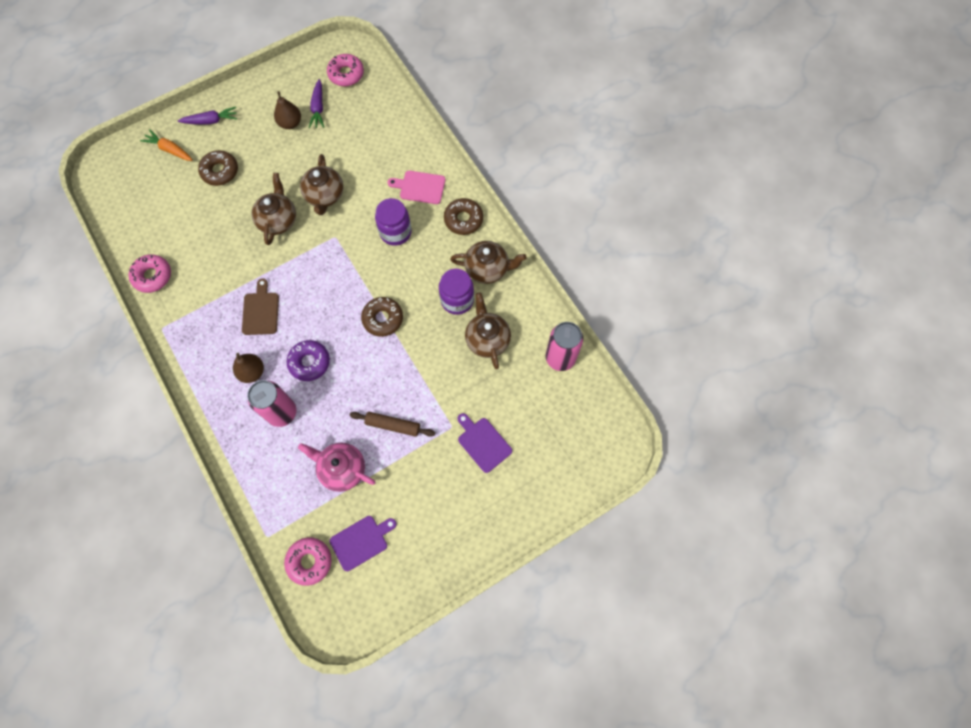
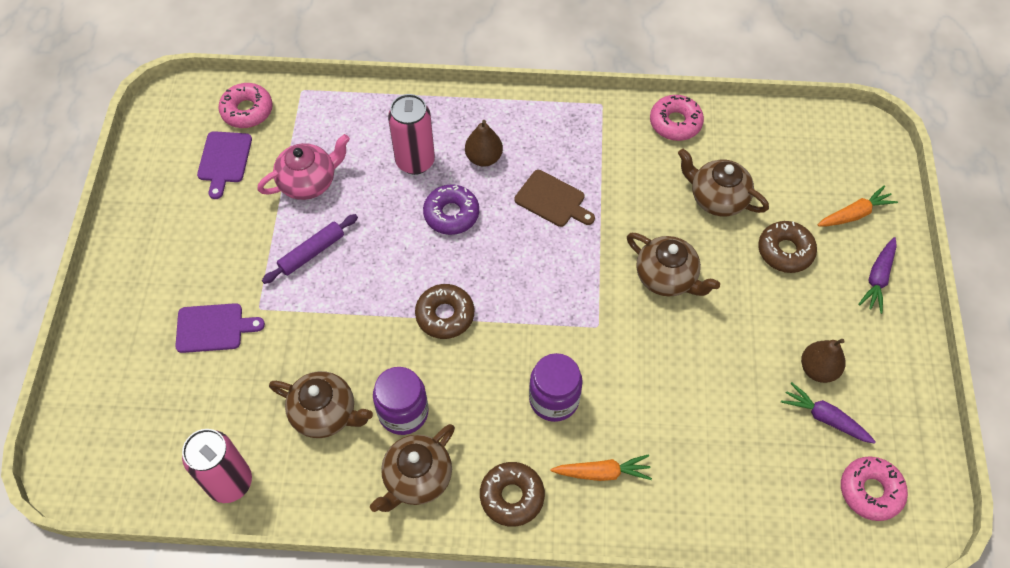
camera: 125 degrees right, 10 degrees down
(324, 195) = (669, 348): brown teapot -> brown teapot (717, 198)
(393, 425) = (312, 252): brown rolling pin -> purple rolling pin
(420, 187) = (602, 472): pink cutting board -> orange carrot

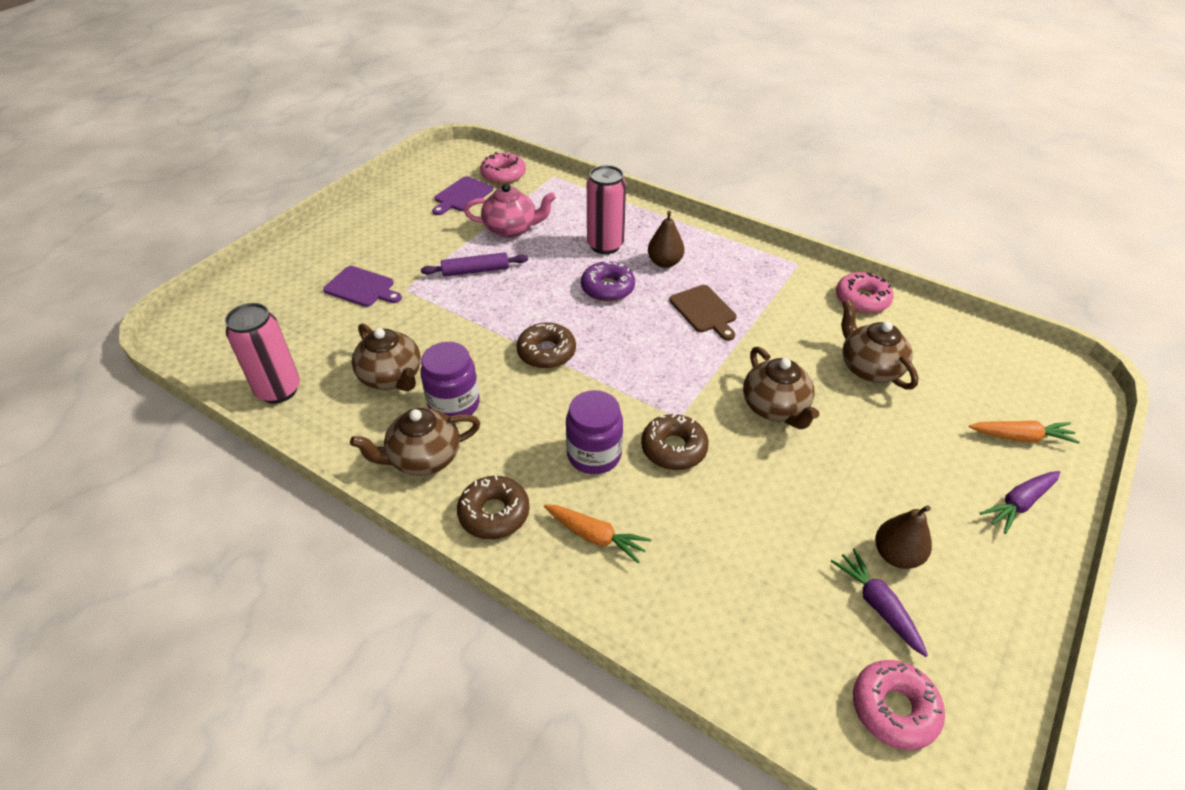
camera: 30 degrees right, 15 degrees down
(785, 251) = (919, 437): brown donut -> brown donut (673, 448)

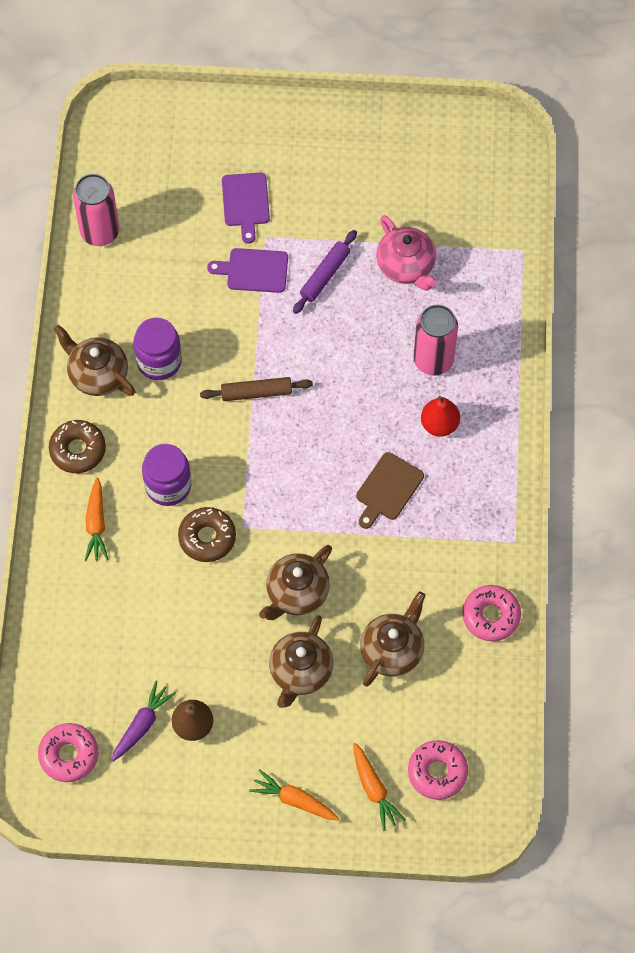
camera: 60 degrees right, 20 degrees up
(392, 377) = (160, 299): brown teapot -> brown teapot (300, 672)
(462, 196) = (431, 190): purple cutting board -> purple cutting board (254, 270)
(475, 271) = (325, 275): purple rolling pin -> purple rolling pin turned 75 degrees clockwise
(503, 175) = (493, 203): pink donut -> pink donut (437, 772)
(546, 352) = (256, 392): brown donut -> brown rolling pin
(607, 288) = (370, 395): purple donut -> none
(664, 262) = (439, 424): brown pear -> red pear
(1018, 504) = (294, 800): purple carrot -> orange carrot

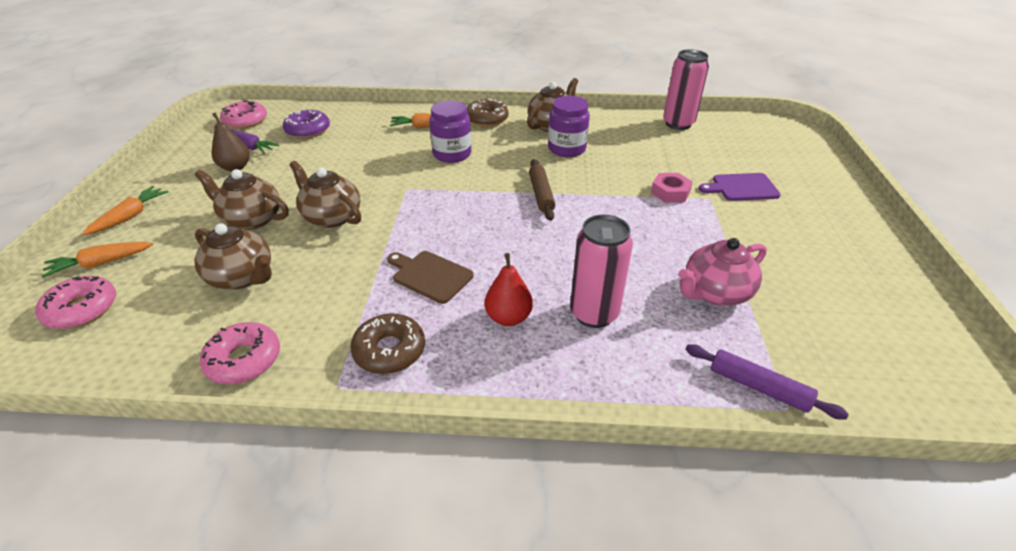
camera: 90 degrees right, 25 degrees down
(100, 666) = (308, 130): none -> purple donut
(207, 537) = (401, 172): brown donut -> brown donut (389, 350)
(254, 270) = (670, 192): purple cutting board -> pink nut
(325, 275) = (680, 234): purple rolling pin -> purple rolling pin (758, 387)

